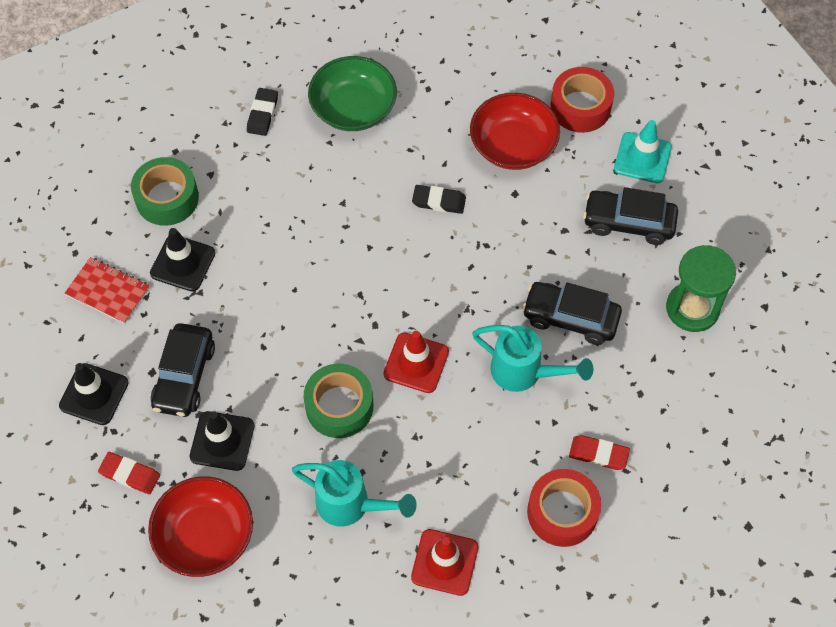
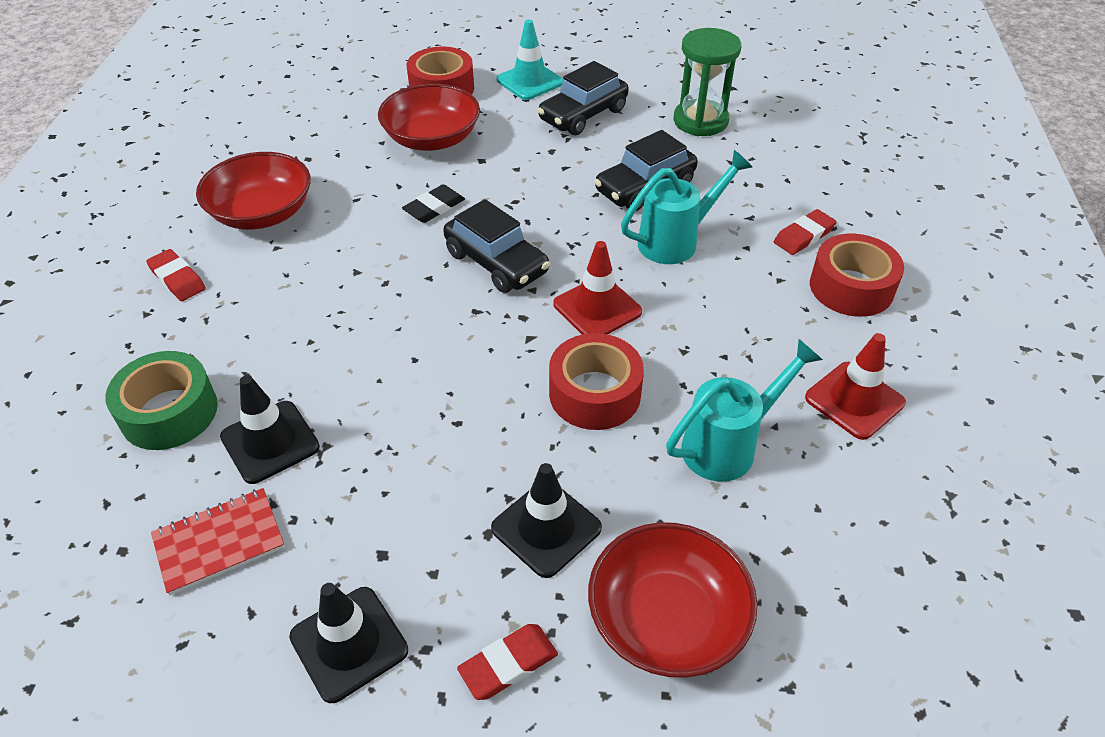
camera: 55 degrees left, 15 degrees down
(184, 376) = (422, 521): black car -> black car (496, 262)
(262, 114) = (177, 279): black eraser -> red eraser
(339, 406) = (594, 393): green tape -> red tape
(353, 108) = (262, 213): green bowl -> red bowl

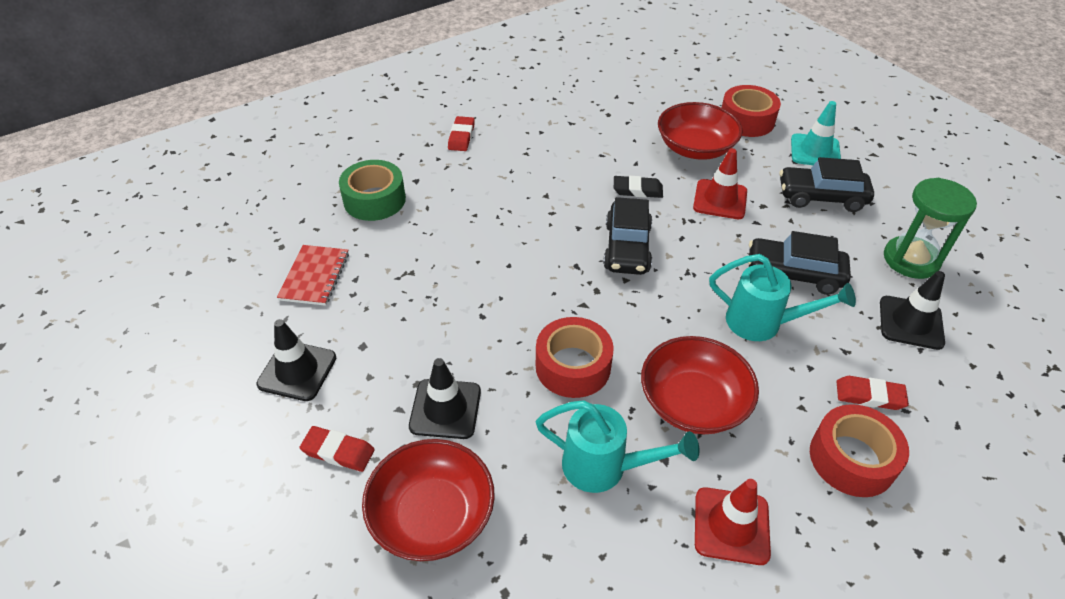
camera: 50 degrees right, 0 degrees up
(219, 542) = (315, 276): red notebook -> red notebook turned 75 degrees clockwise
(262, 213) = (544, 129): red bowl -> red bowl (693, 402)
(270, 442) = (392, 249): black traffic cone -> black traffic cone (911, 323)
(597, 308) = (647, 321): red traffic cone -> red traffic cone (720, 199)

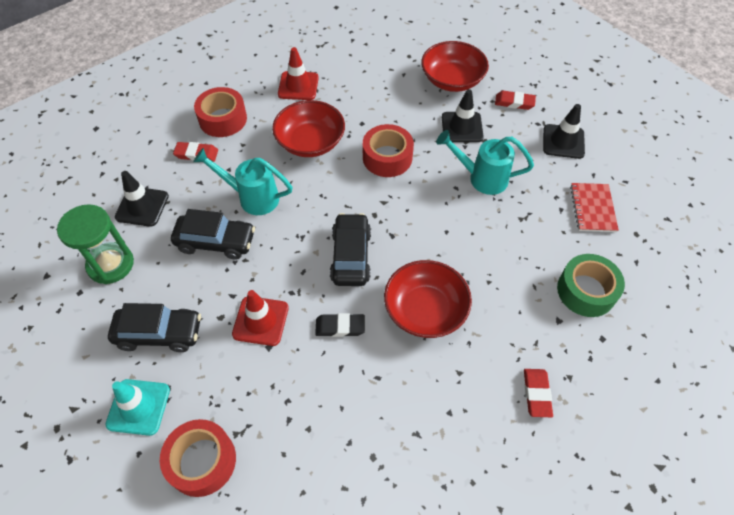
camera: 175 degrees right, 10 degrees up
(605, 468) = (364, 105): turquoise watering can -> turquoise watering can (481, 178)
(695, 148) = (274, 399): red bowl -> red bowl (425, 310)

